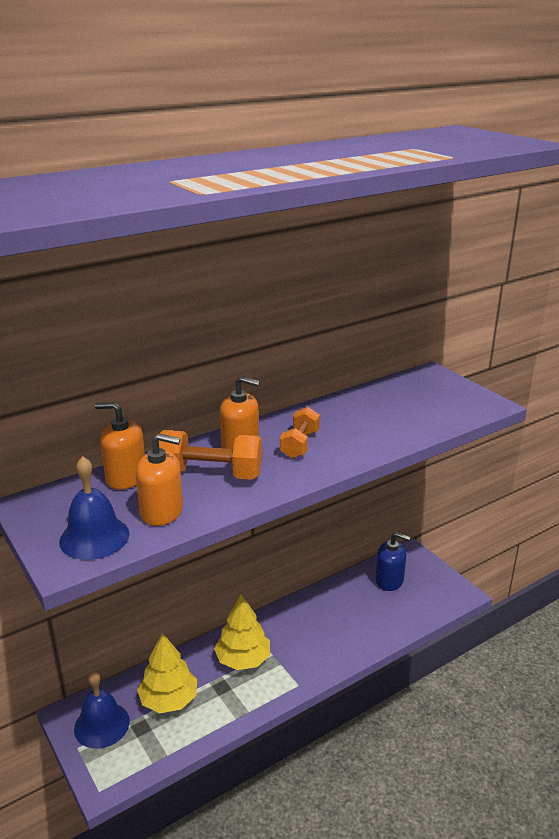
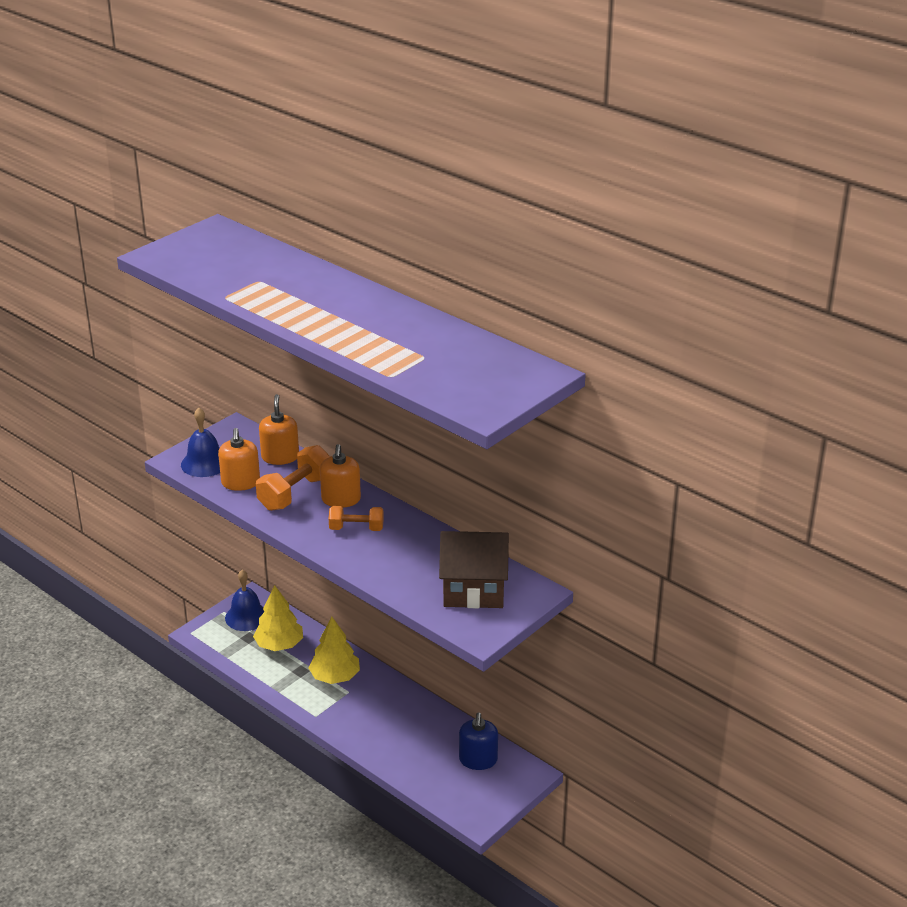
camera: 75 degrees right, 5 degrees up
(210, 474) = (295, 493): orange dumbbell -> orange dumbbell turned 45 degrees clockwise
(423, 398) = (474, 590): none -> brown house

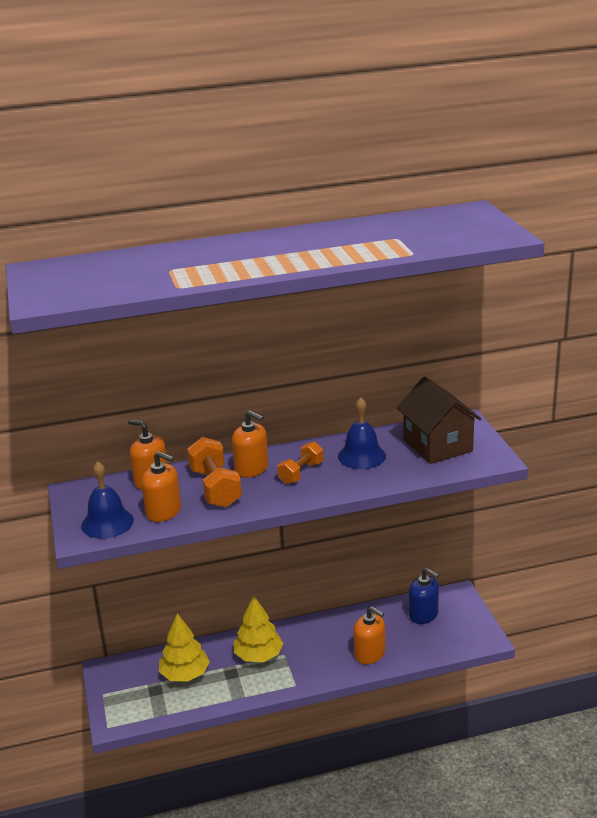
camera: 55 degrees left, 5 degrees down
(246, 616) = (126, 681): blue bell -> blue bell (361, 456)
(392, 745) = (369, 654): none -> orange soap dispenser
(474, 590) = (437, 445): brown house -> brown house turned 60 degrees counterclockwise

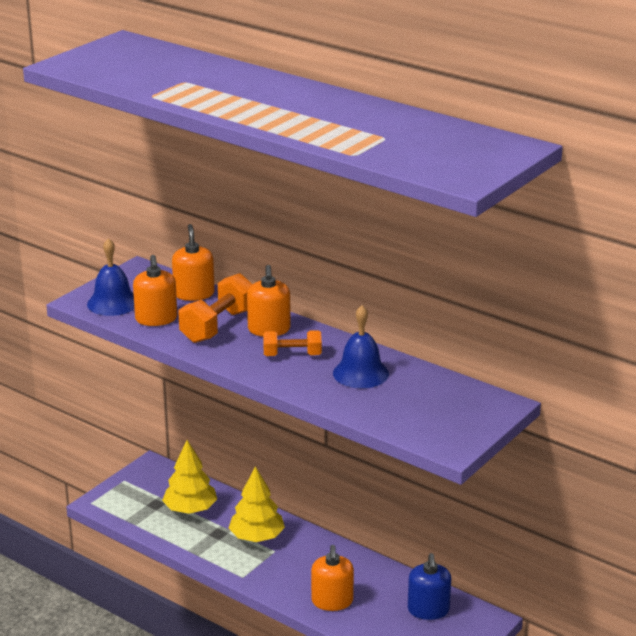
camera: 50 degrees right, 0 degrees up
(437, 445) = (434, 406): brown house -> none

